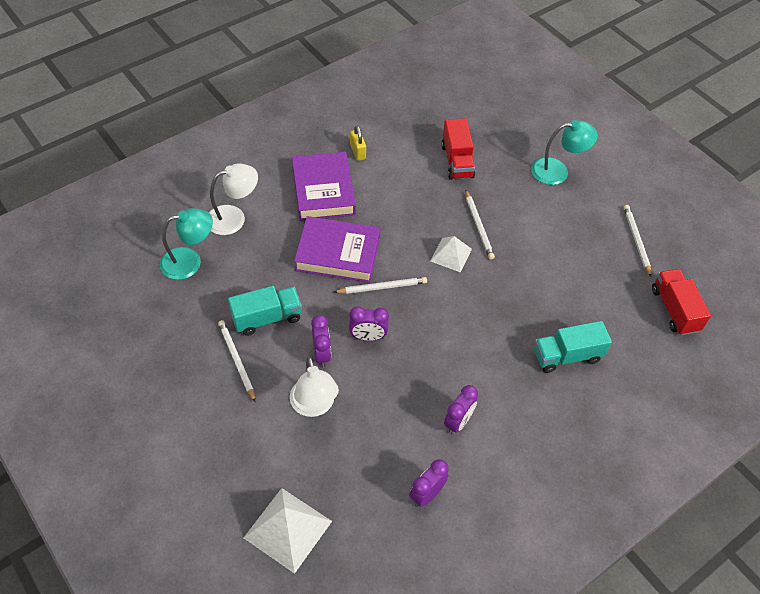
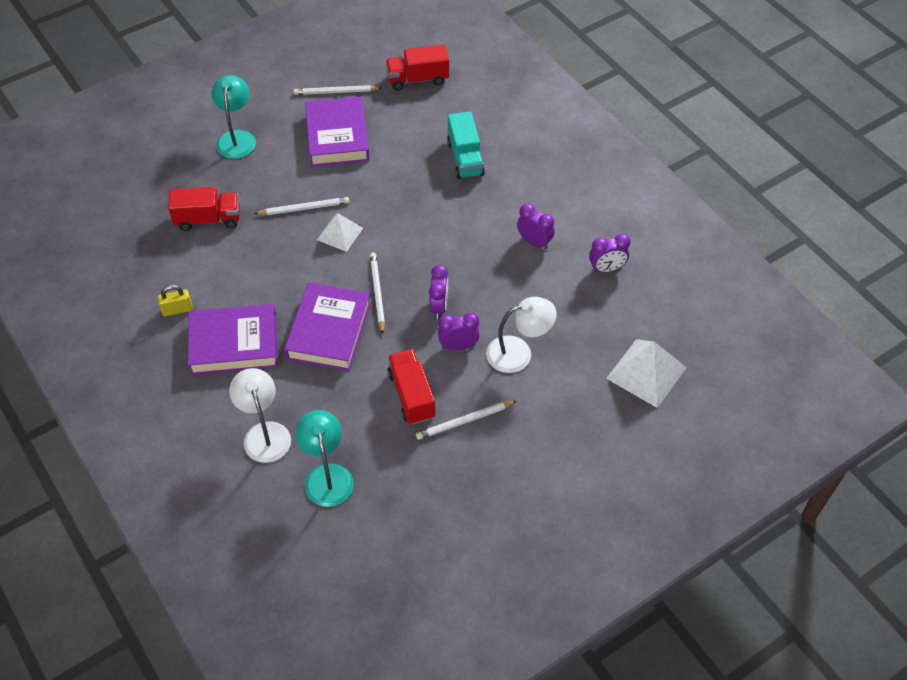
camera: 85 degrees left, 0 degrees up
(267, 318) = (411, 395): turquoise truck -> red truck
(427, 494) = (606, 269): purple clock -> purple clock turned 60 degrees counterclockwise
(575, 245) = (337, 136): none -> purple book

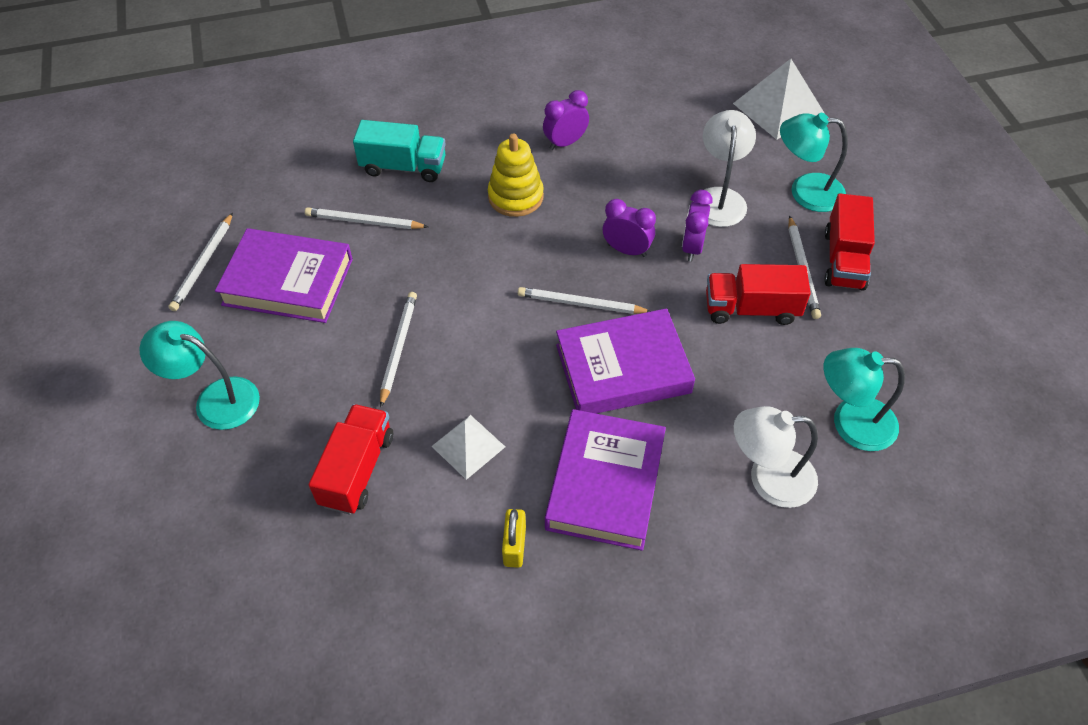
camera: 70 degrees left, 0 degrees up
(329, 331) = (623, 369): purple book -> purple book turned 45 degrees counterclockwise
(340, 233) = (463, 319): white pyramid -> white pyramid (468, 446)
(404, 155) = (364, 222): none -> white pencil
(418, 79) = (239, 176): red truck -> red truck (844, 260)
(464, 228) = (515, 197): none -> yellow stacking toy
(552, 409) = (805, 192): none -> turquoise lamp
(606, 269) = (630, 98): purple clock -> none

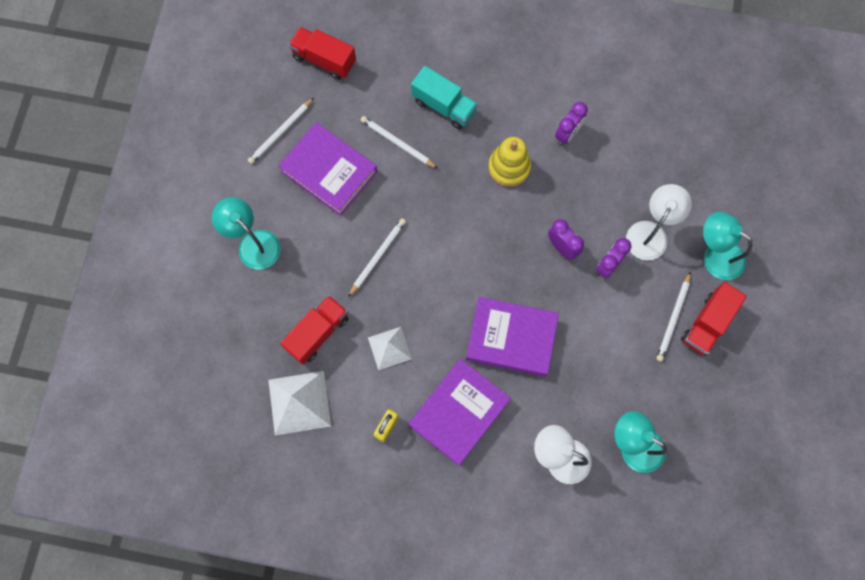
camera: 25 degrees right, 20 degrees up
(565, 143) = (567, 134): purple clock -> purple clock turned 135 degrees clockwise
(581, 304) = (509, 276): white pencil -> none
(751, 309) = (620, 333): red truck -> red truck (324, 60)
(778, 108) = (742, 171): white pyramid -> white pyramid (299, 403)

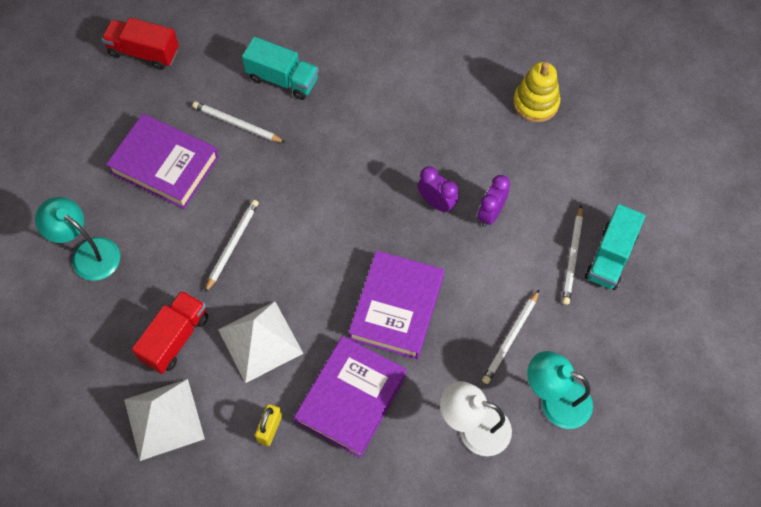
camera: 10 degrees left, 10 degrees down
(281, 132) = (105, 133): white pencil -> white pencil (511, 338)
(389, 348) = (260, 341): white pyramid -> white pyramid, size x1.58
(509, 167) = (364, 130): yellow stacking toy -> yellow stacking toy (535, 103)
(511, 338) = (397, 308): purple book -> purple book turned 75 degrees counterclockwise
(567, 134) = (421, 87): purple clock -> none
(650, 233) = (530, 173): white lamp -> none
(707, 324) = (610, 257): red truck -> turquoise truck
(715, 255) = (605, 184): turquoise lamp -> none

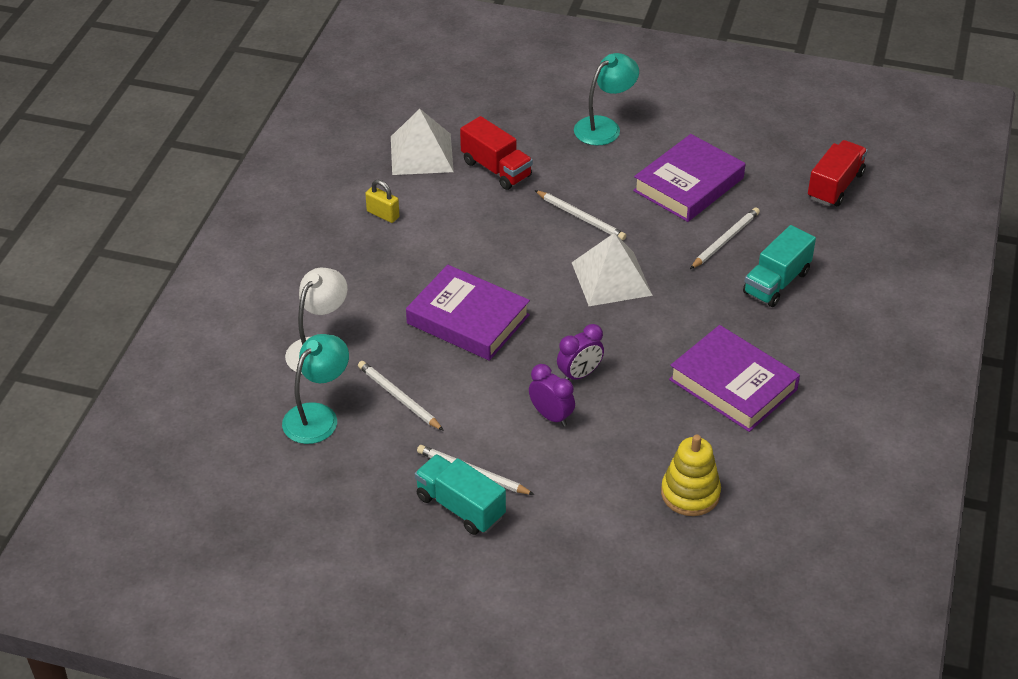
camera: 105 degrees right, 20 degrees down
(260, 341) = (471, 221): white pyramid -> white pyramid (611, 278)
(351, 398) = (387, 270): purple book -> purple book (733, 384)

